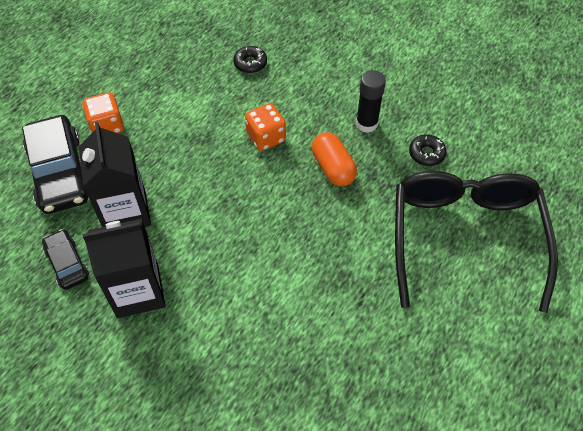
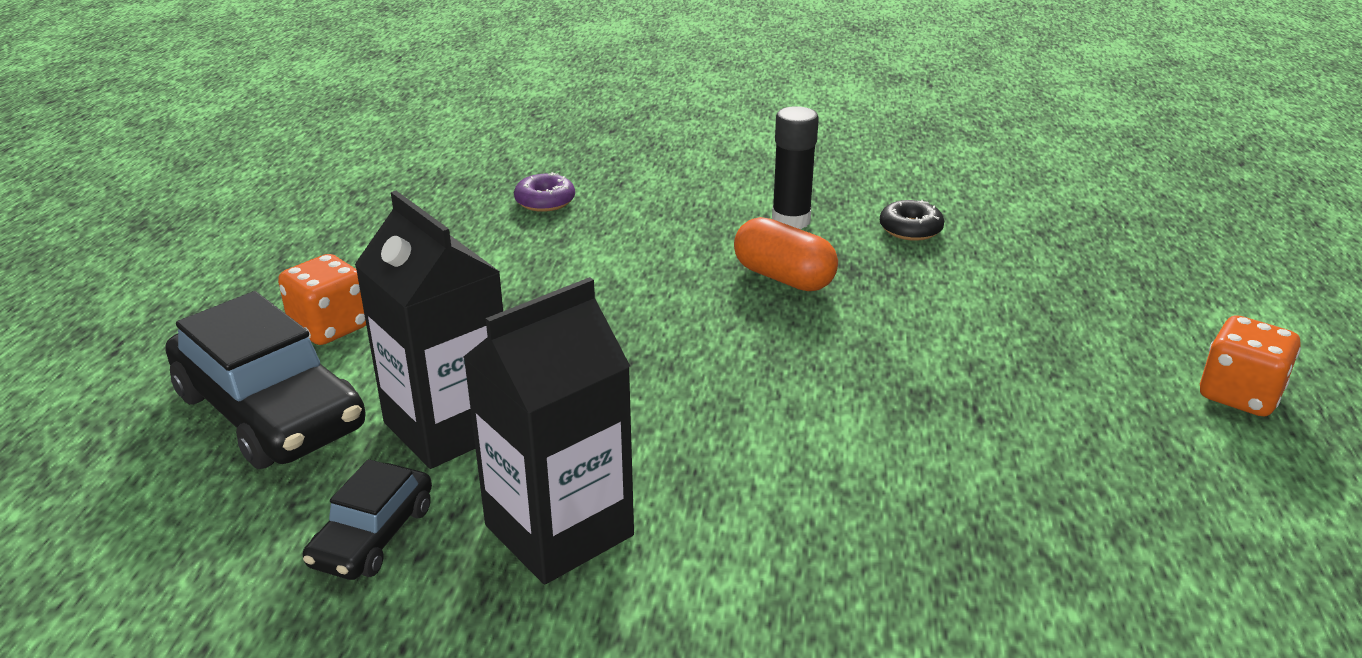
camera: 25 degrees left, 25 degrees down
(67, 263) = (373, 536): black car -> black car turned 105 degrees counterclockwise
(250, 63) = (545, 201): black donut -> purple donut
(266, 137) = (641, 272): orange dice -> orange dice (1239, 395)
(465, 238) = (1058, 299): black glasses -> none

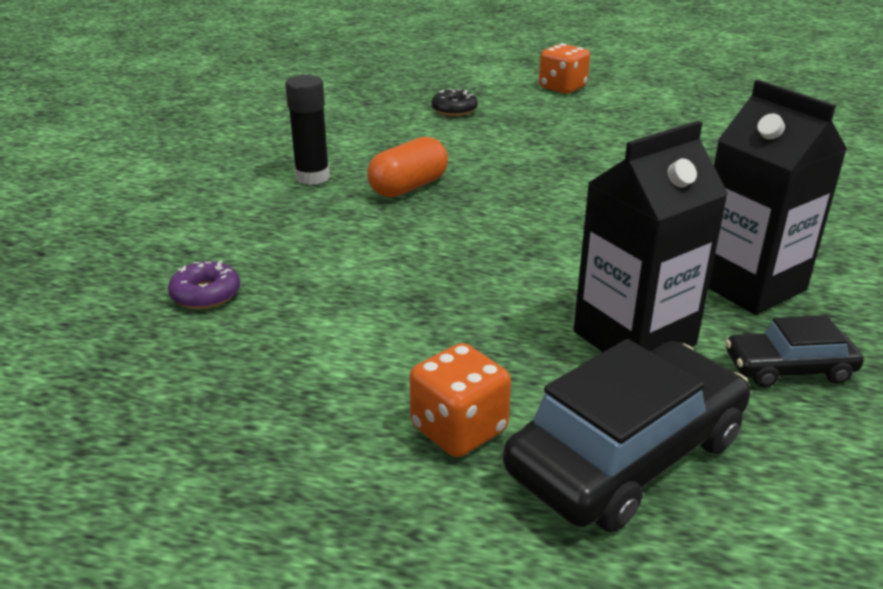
camera: 85 degrees left, 0 degrees up
(373, 536) = (788, 368): black car -> black car turned 150 degrees clockwise
(910, 229) = (346, 138): black donut -> black donut (454, 110)

